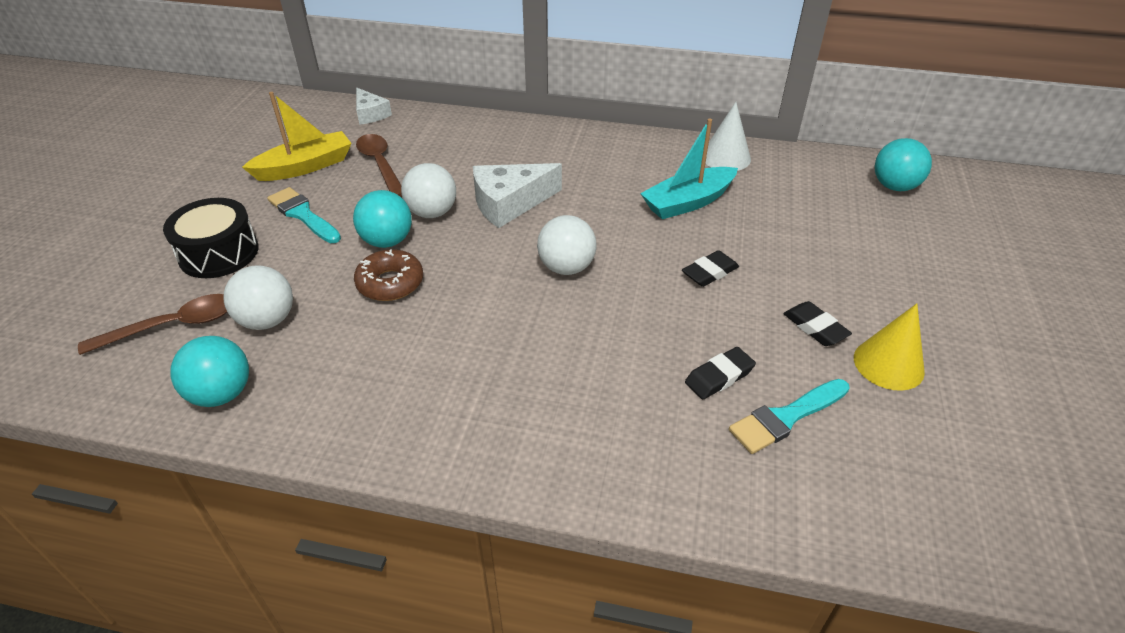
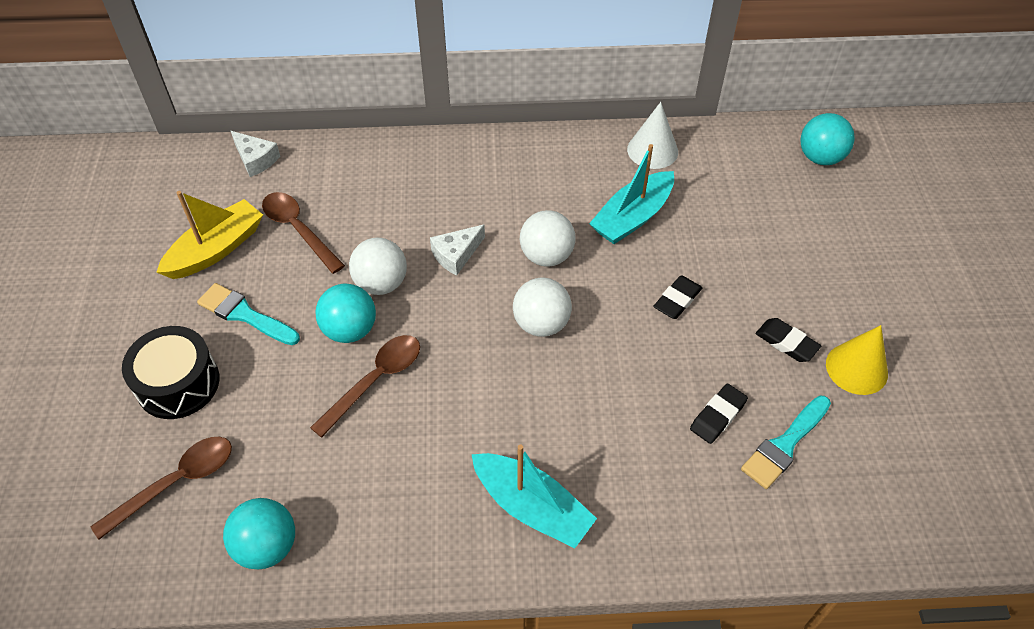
camera: 15 degrees left, 10 degrees up
(267, 320) = (271, 453): white ball -> white ball (546, 256)
(390, 283) = (375, 381): brown donut -> brown spoon
(492, 416) = (532, 507): none -> turquoise boat
(509, 203) = (456, 255): white cheese -> white cheese, size x0.61

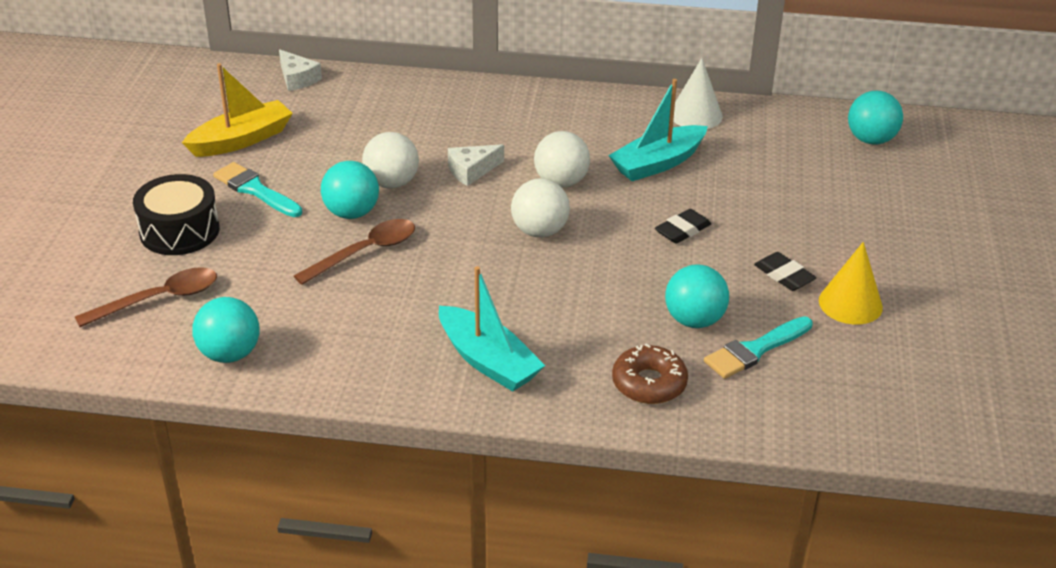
camera: 10 degrees right, 15 degrees down
(299, 230) = (324, 135): brown spoon -> none
(696, 508) = (649, 383): none -> brown donut
(717, 416) = (694, 320): black eraser -> turquoise ball

